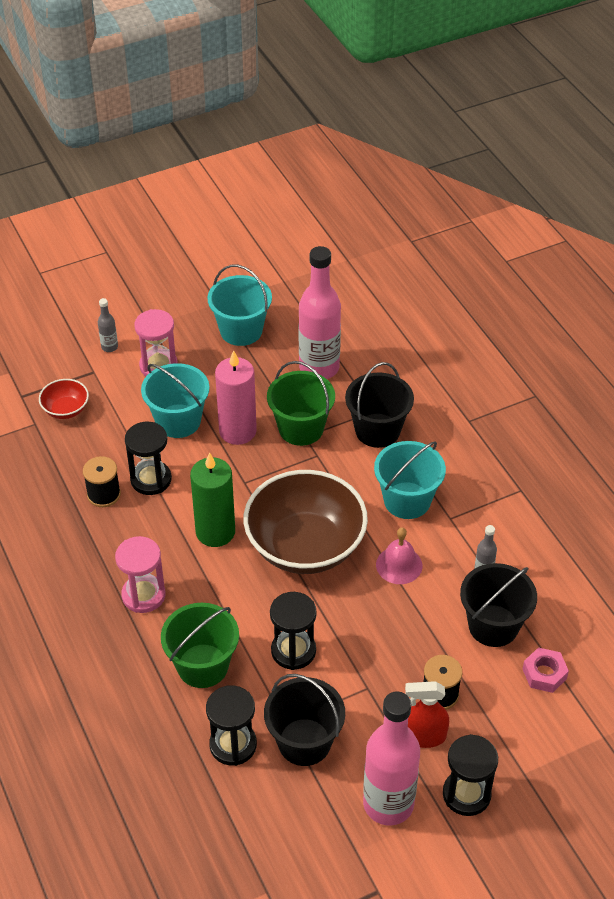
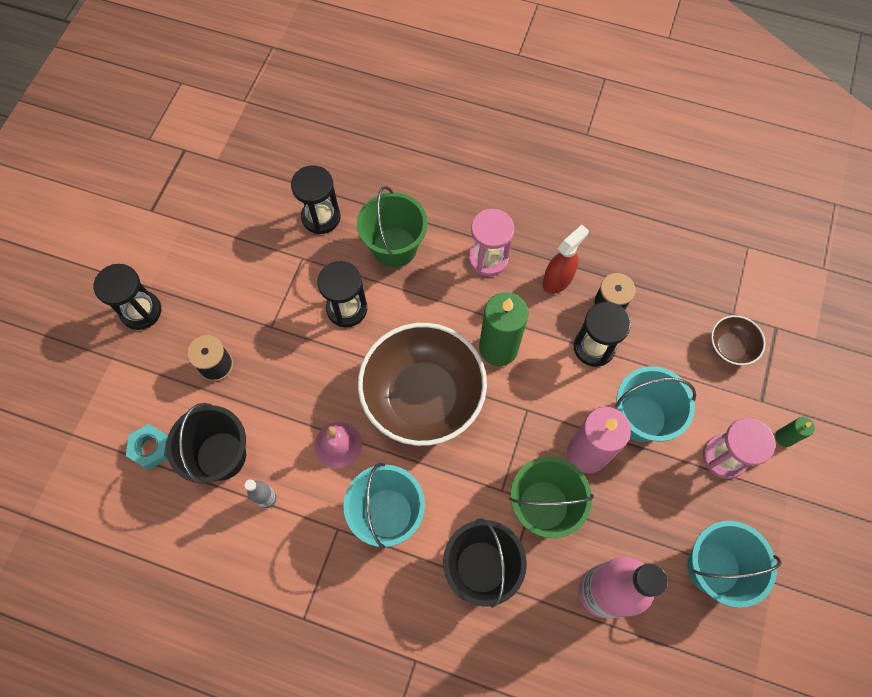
camera: 135 degrees right, 20 degrees up
(66, 409) = (730, 347): red bowl -> brown bowl
(109, 347) = (784, 437): grey bottle -> green candle
(304, 742) = (278, 256): black bucket -> none
(388, 804) = (188, 263): pink bottle -> none
(424, 736) = (202, 326): red spray bottle -> red spray bottle (557, 280)
(544, 674) = (151, 448): pink nut -> turquoise nut

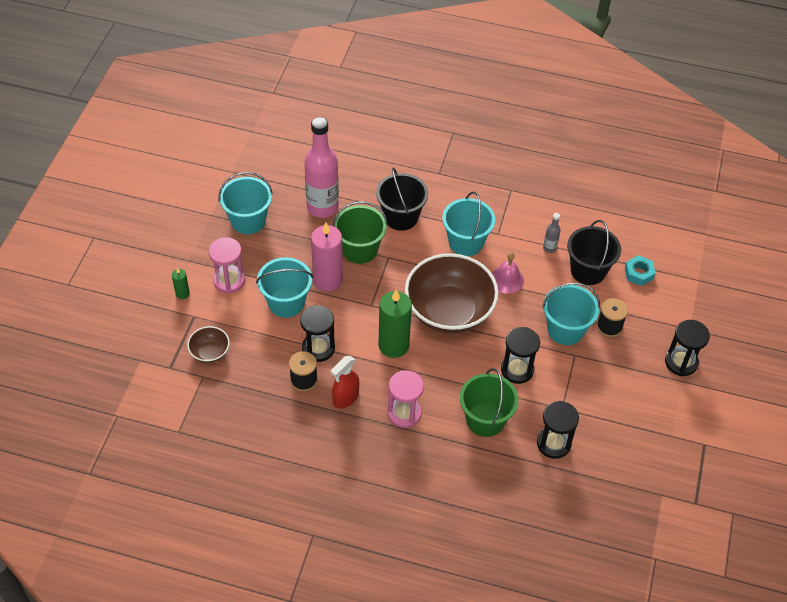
camera: 175 degrees right, 15 degrees down
(274, 362) = (565, 330): none -> turquoise bucket

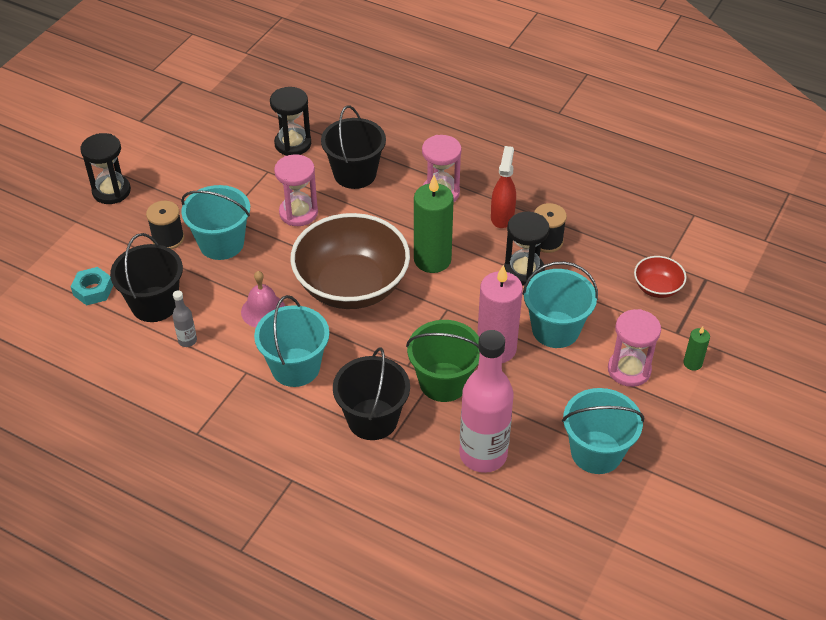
camera: 165 degrees left, 5 degrees down
(210, 352) = (657, 288): brown bowl -> red bowl
(345, 398) = (502, 216): red spray bottle -> red spray bottle turned 45 degrees counterclockwise
(485, 420) = (355, 174): green bucket -> black bucket
(517, 370) = (298, 213): black hourglass -> pink hourglass

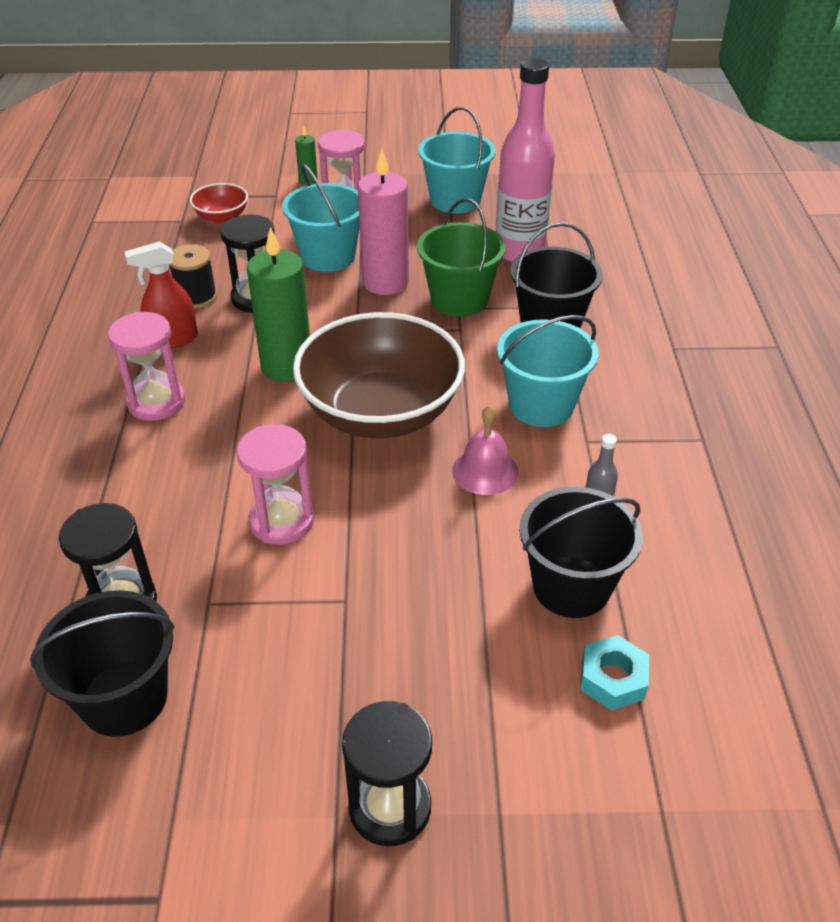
camera: 120 degrees left, 5 degrees down
(168, 238) = (440, 647): black spool -> none
(221, 243) = (402, 575): turquoise bucket -> none
(355, 174) = (160, 498): black bucket -> black bucket (124, 698)

